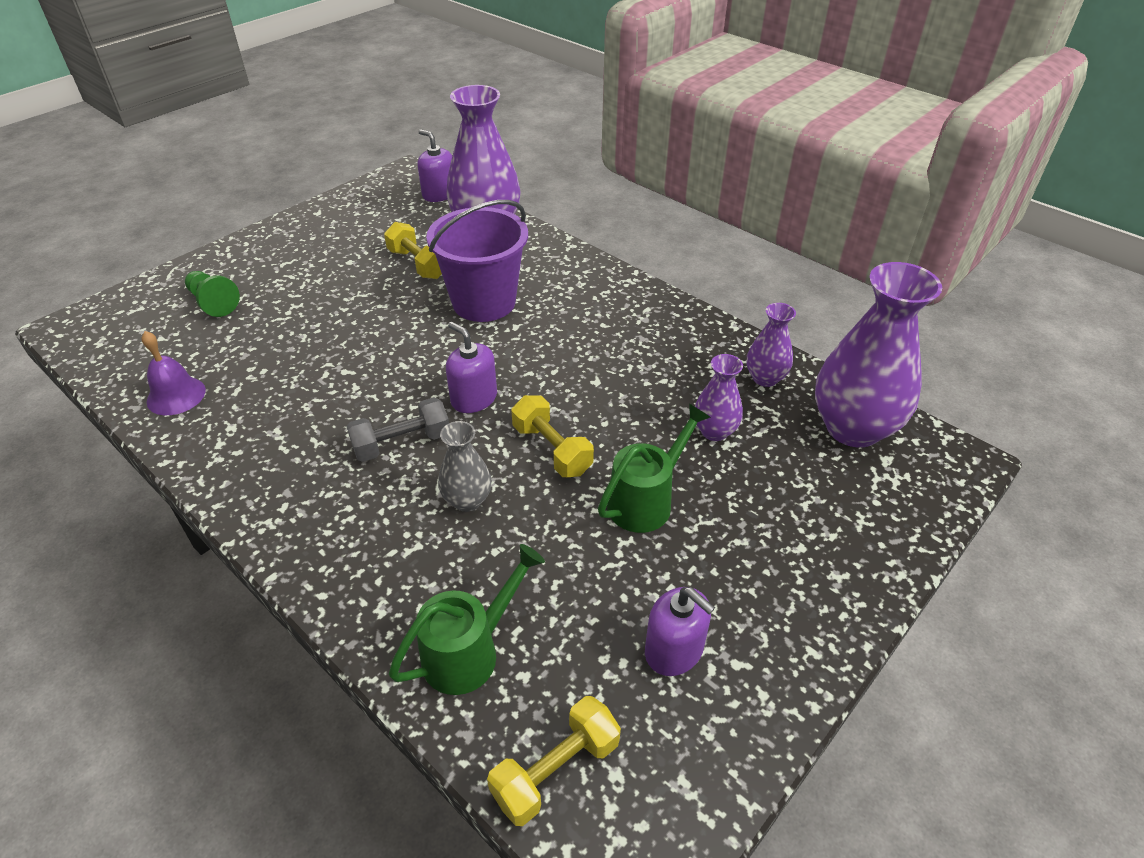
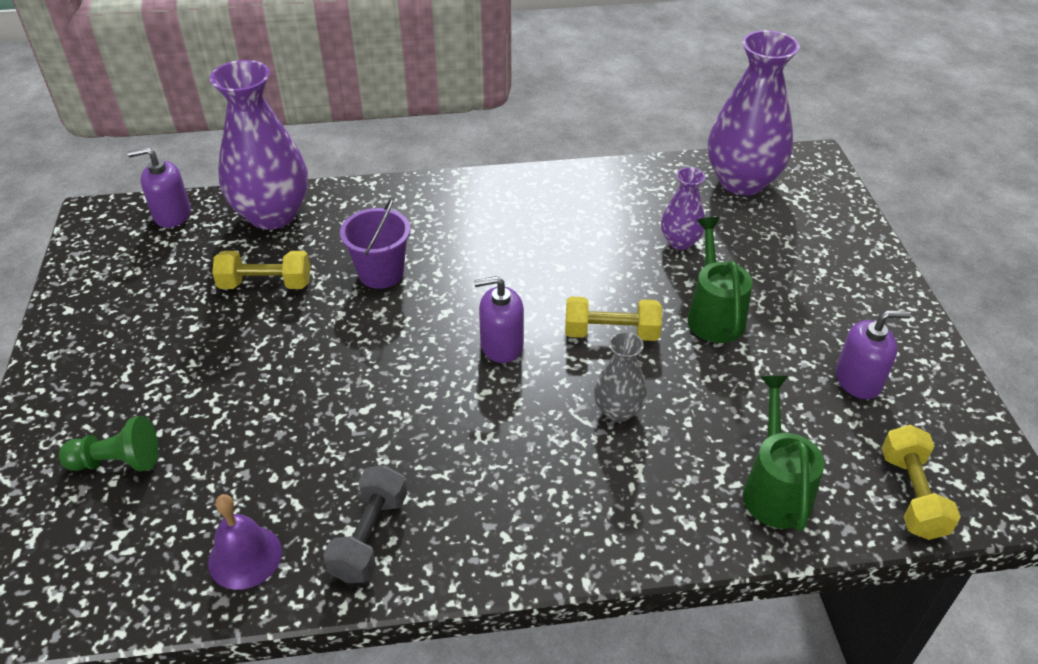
camera: 50 degrees left, 0 degrees up
(402, 443) = (508, 417): grey dumbbell -> grey dumbbell (369, 536)
(484, 302) = (381, 273): purple bucket -> purple bucket, size x0.63
(765, 378) = (653, 186): purple vase -> none

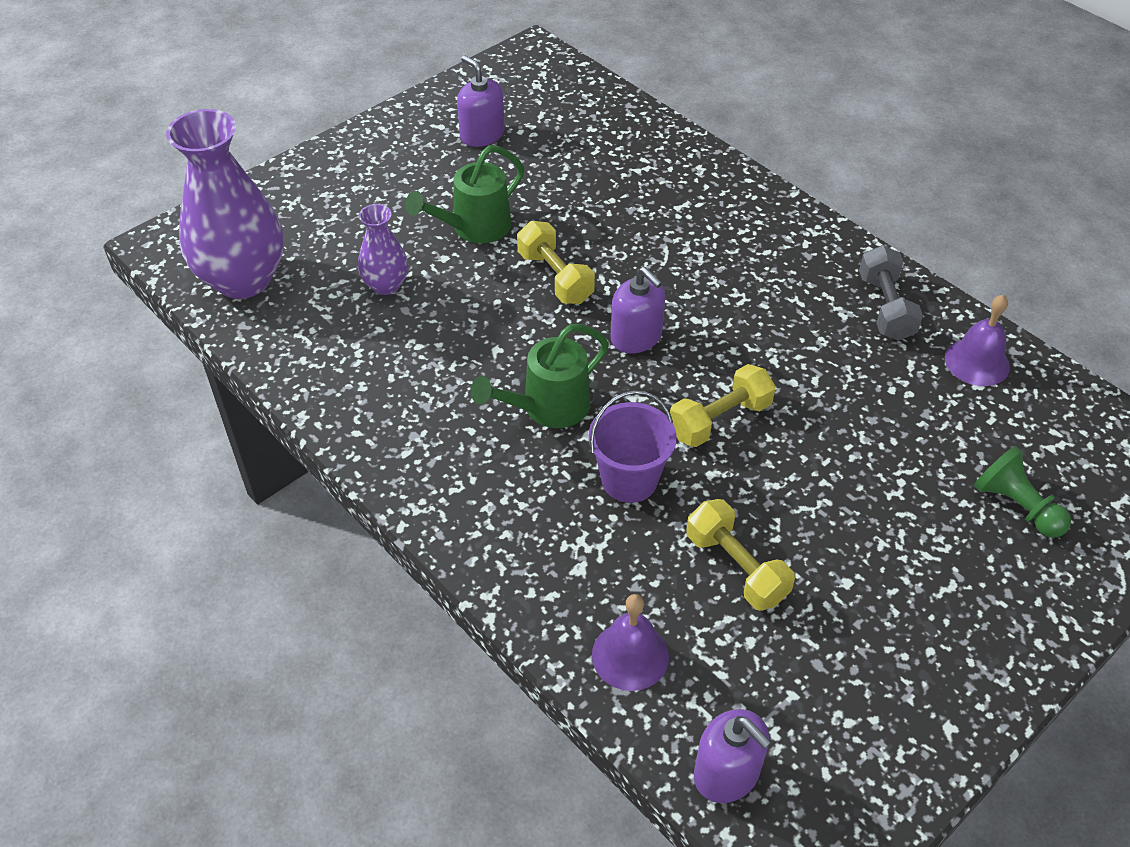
camera: 125 degrees left, 5 degrees up
(272, 214) = (630, 655): purple vase -> purple bell
(369, 536) = (885, 307): grey dumbbell -> grey dumbbell turned 75 degrees counterclockwise
(618, 410) = (637, 238): grey vase -> none
(775, 488) = (629, 142): green watering can -> green watering can (547, 408)
(911, 495) = (573, 88): yellow dumbbell -> yellow dumbbell (720, 420)

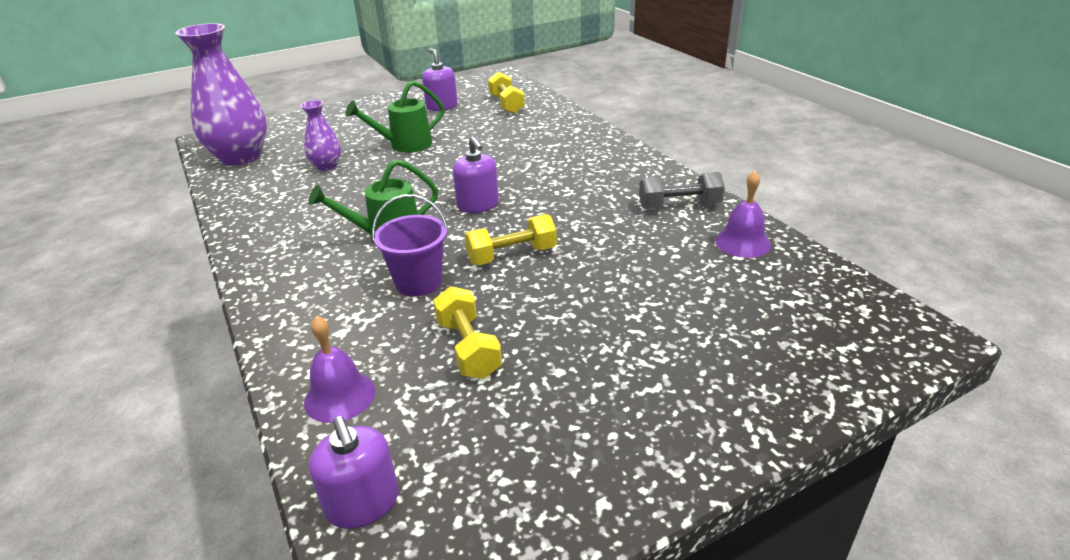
camera: 15 degrees right, 15 degrees down
(555, 277) = (441, 171): yellow dumbbell -> yellow dumbbell (506, 104)
(885, 307) = (679, 206): grey dumbbell -> grey dumbbell turned 75 degrees clockwise
(1016, 506) = (742, 338): green pawn -> none

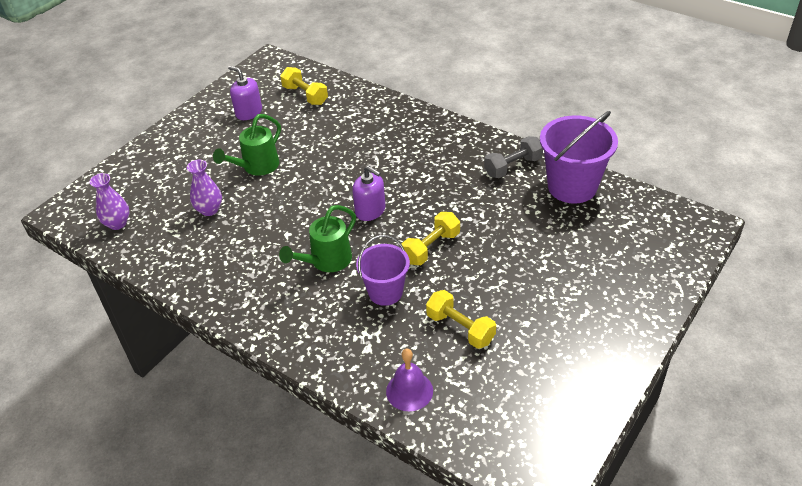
camera: 25 degrees left, 10 degrees up
(240, 157) = (117, 223): purple vase -> purple vase, size x0.50
(363, 503) = (482, 444): purple soap dispenser -> none
(742, 242) = (572, 187): purple bell -> purple bucket

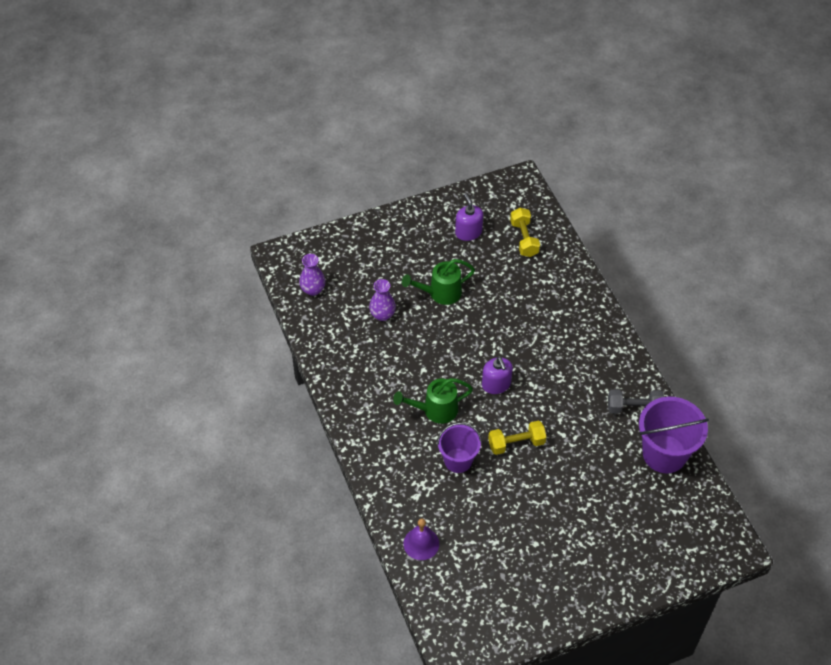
camera: 30 degrees right, 10 degrees up
(460, 328) = (487, 519): yellow dumbbell -> none

